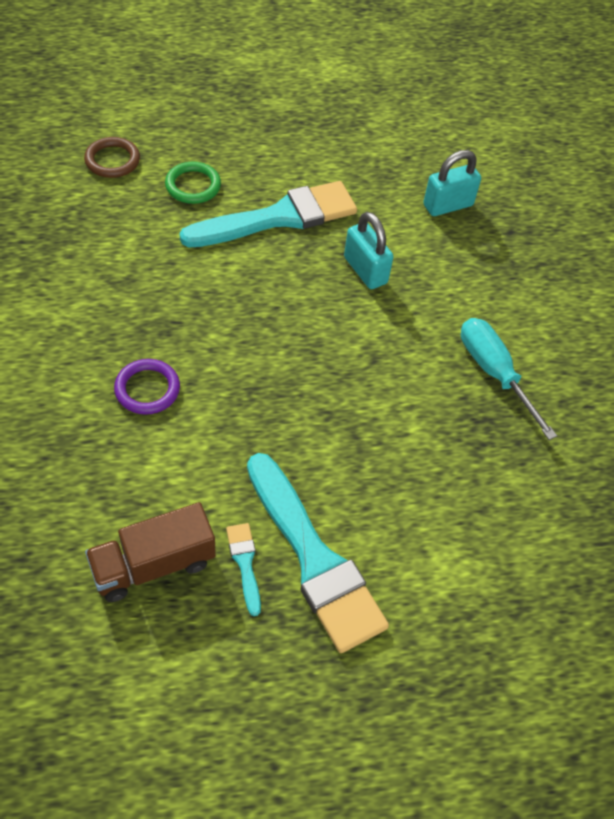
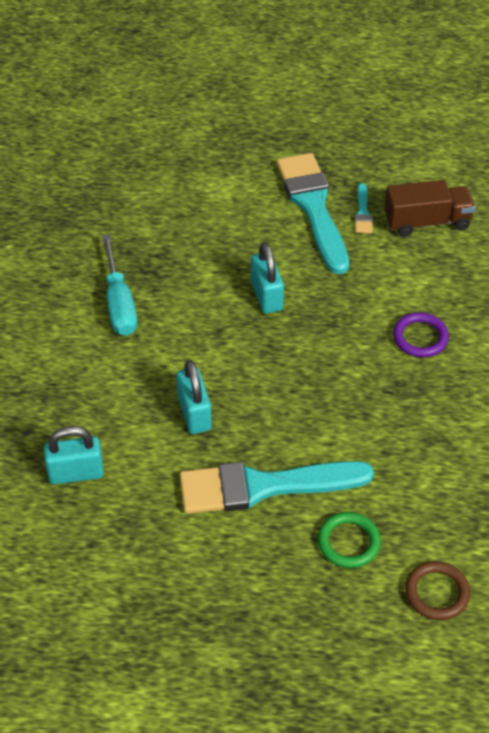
camera: 160 degrees left, 5 degrees down
(335, 411) = (266, 296): none -> turquoise padlock

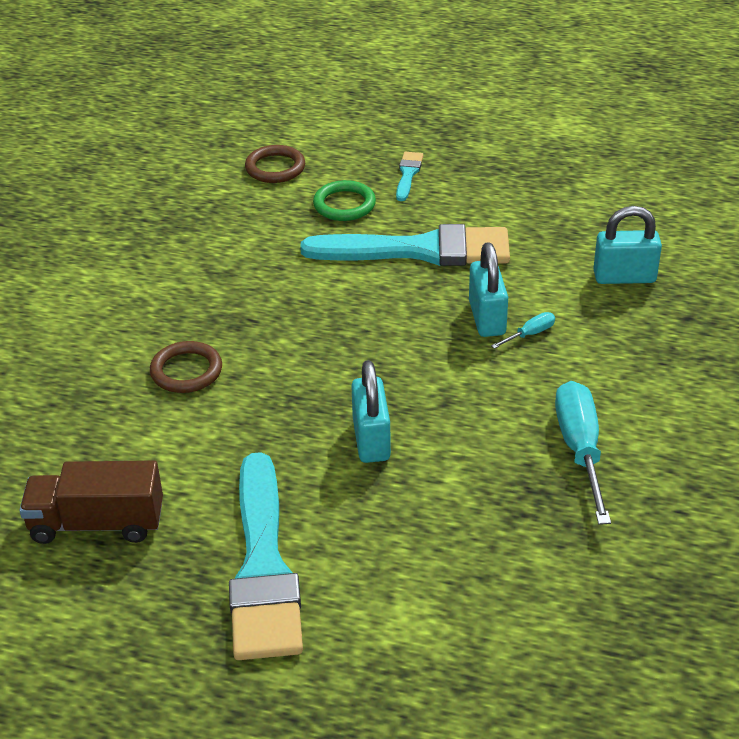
camera: 170 degrees left, 10 degrees down
(158, 400) = (530, 334): none -> turquoise screwdriver
(363, 212) = (188, 549): turquoise brush -> turquoise brush (408, 174)
(420, 337) = (186, 371): purple ring -> brown ring

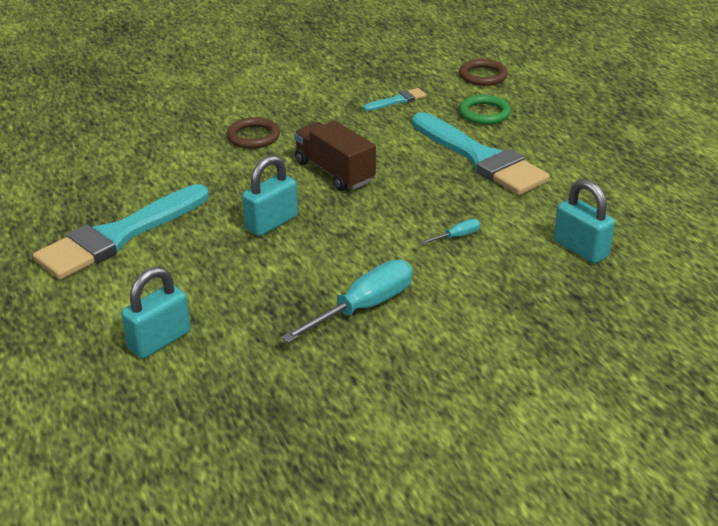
camera: 50 degrees right, 5 degrees down
(97, 523) = (97, 169): brown truck -> brown truck (334, 172)
(408, 174) = (554, 119): turquoise brush -> turquoise brush (397, 100)
(487, 318) = (449, 213): turquoise padlock -> turquoise padlock (159, 340)
(530, 334) = (457, 236): turquoise screwdriver -> turquoise screwdriver turned 45 degrees counterclockwise

